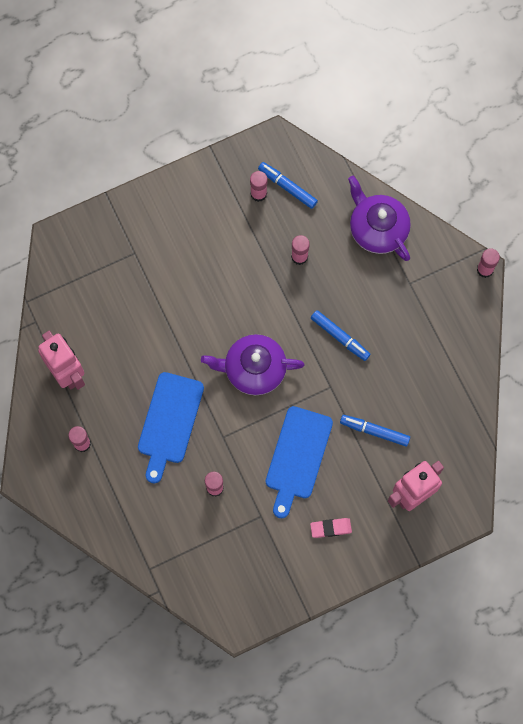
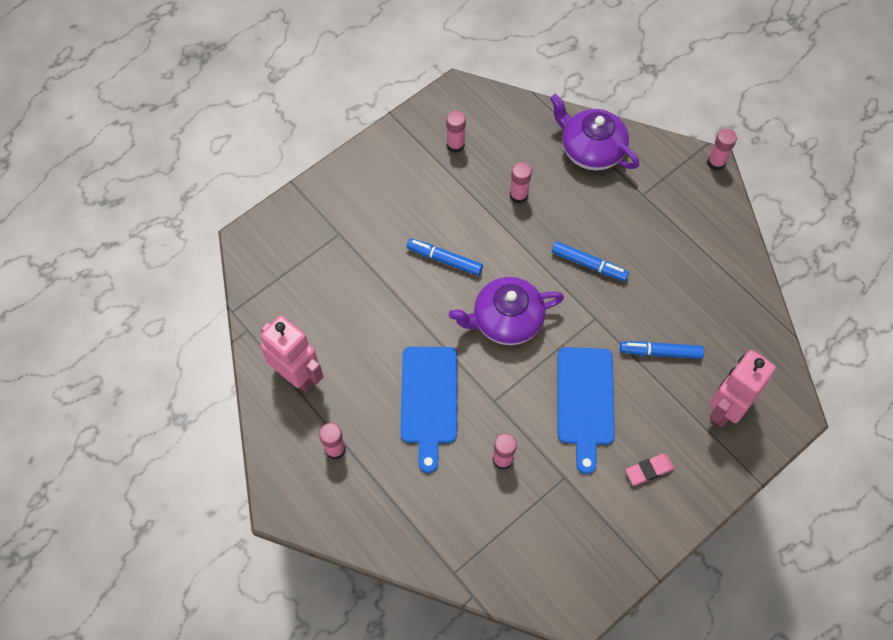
camera: 15 degrees left, 10 degrees down
(287, 187) = (484, 132): blue marker -> blue marker (444, 259)

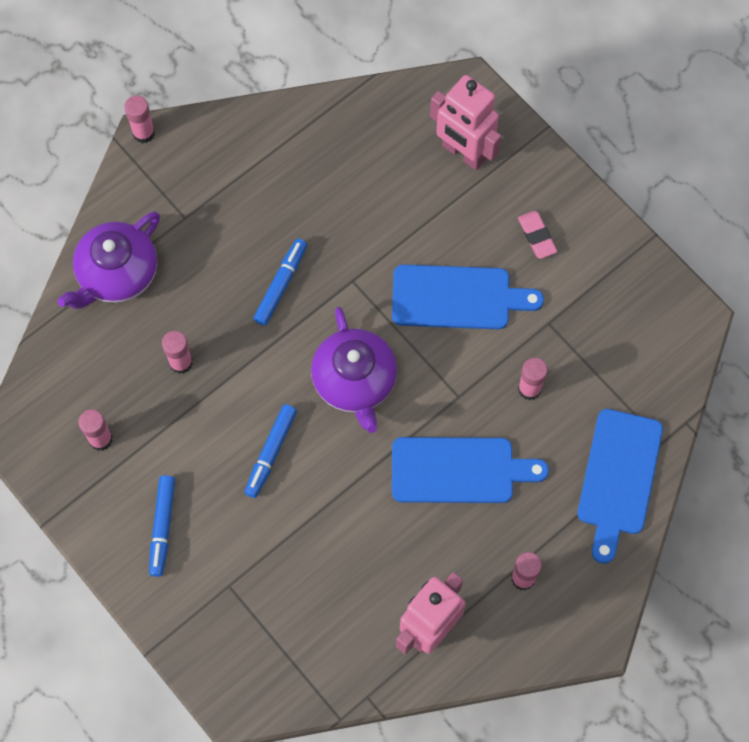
camera: 90 degrees left, 5 degrees up
(421, 533) = (618, 478): none -> blue cutting board
(660, 352) = (396, 214): blue marker -> blue marker (162, 527)

